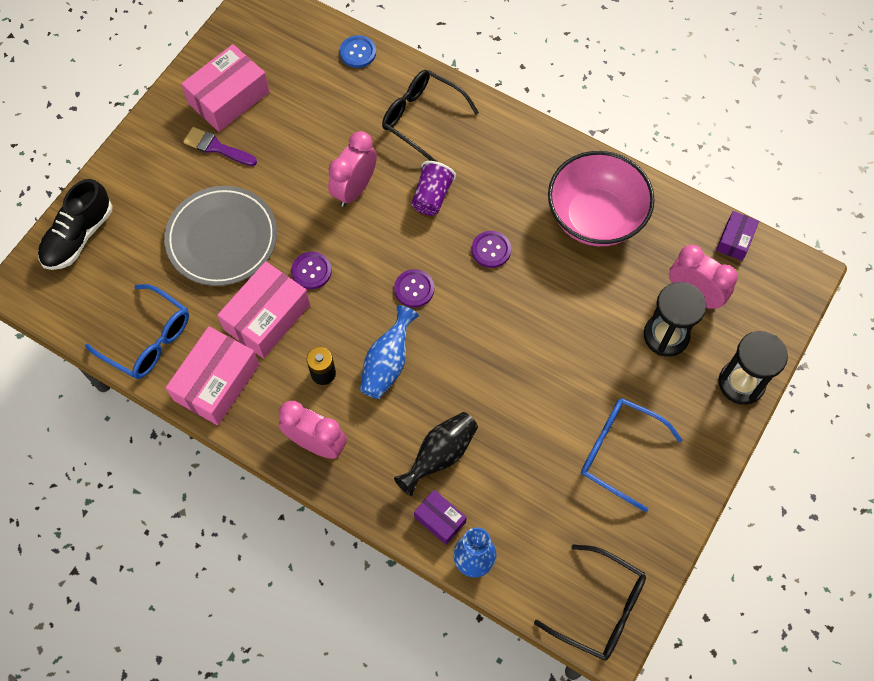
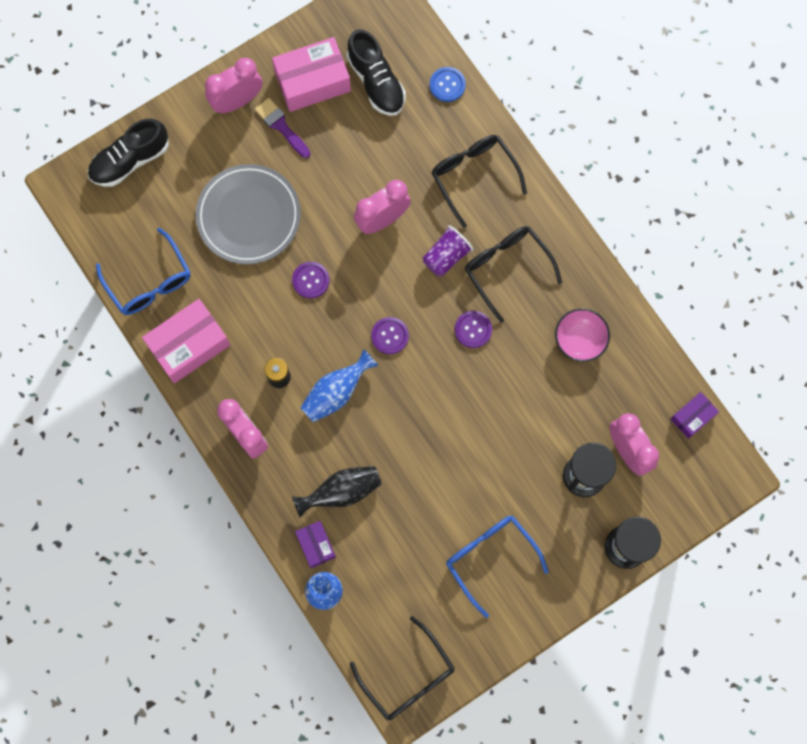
camera: 25 degrees right, 10 degrees up
(163, 142) = (237, 101): none -> pink clock
(267, 317) = (255, 306): pink box -> none
(290, 75) = (376, 82): none -> black shoe
(494, 184) = (506, 268): none -> black glasses
(595, 217) = (579, 340): pink bowl -> pink bowl, size x0.55

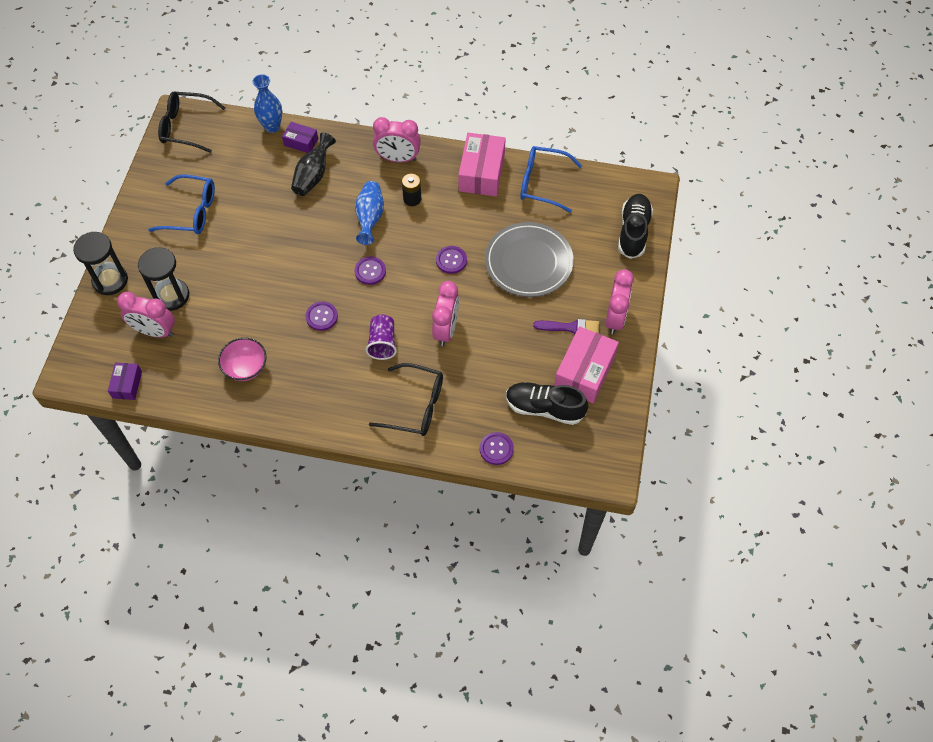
camera: 135 degrees right, 15 degrees down
(447, 85) = (496, 449): blue button -> purple button
(506, 268) = (336, 369): black glasses -> none

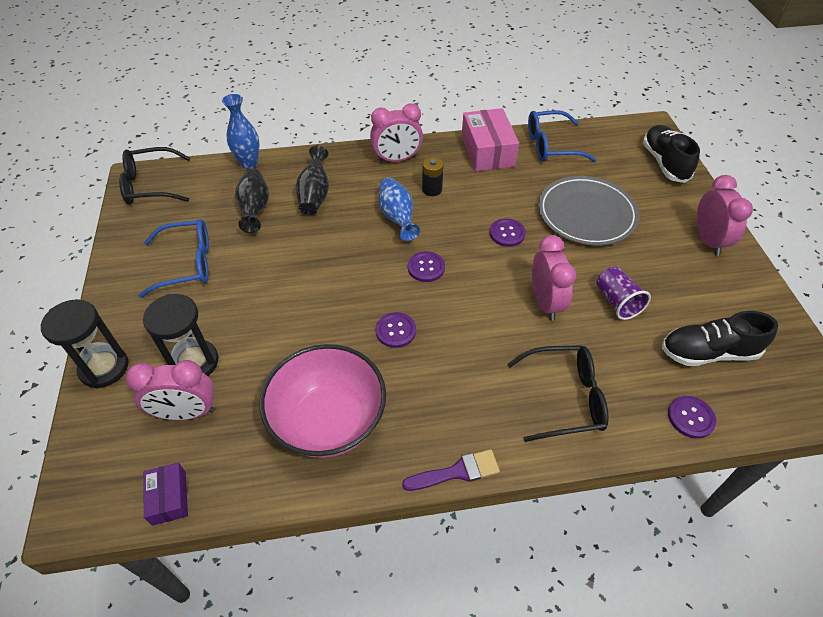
camera: 20 degrees left, 10 degrees down
(245, 367) = (328, 420): pink bowl -> pink bowl, size x1.82
(260, 176) = (255, 209): none -> black vase
(301, 142) = (287, 169): purple box -> none
(382, 343) = (483, 338): purple cup -> purple cup (617, 302)
(571, 328) = (673, 262): purple brush -> purple brush (456, 472)
(584, 371) = (719, 300): pink box -> none

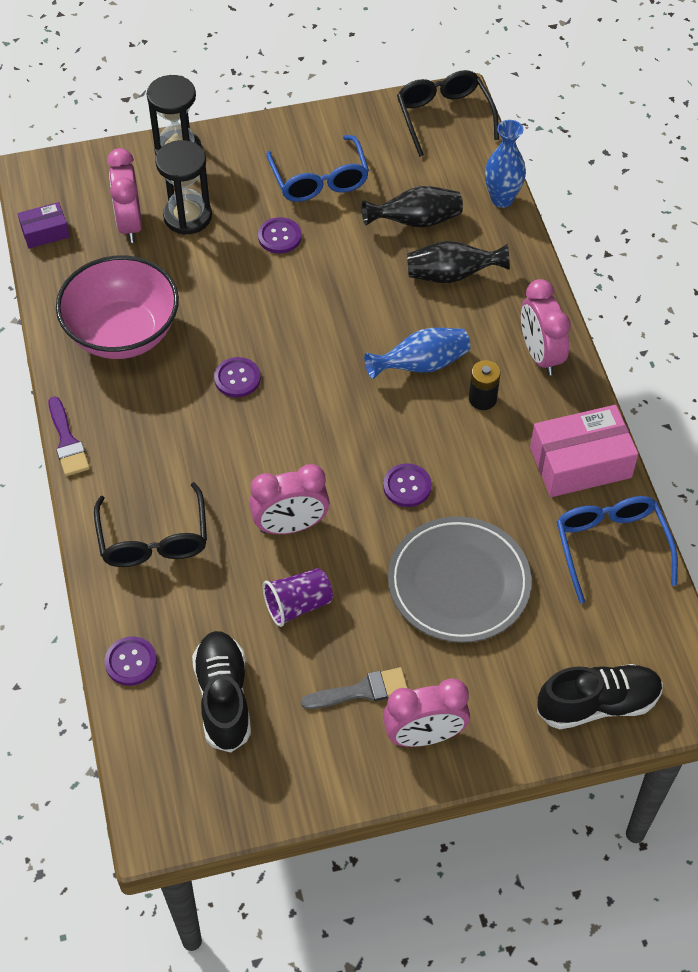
camera: 85 degrees right, 5 degrees up
(426, 267) = (336, 401): purple button -> purple button (279, 236)
(682, 270) = (361, 691): none -> grey brush

